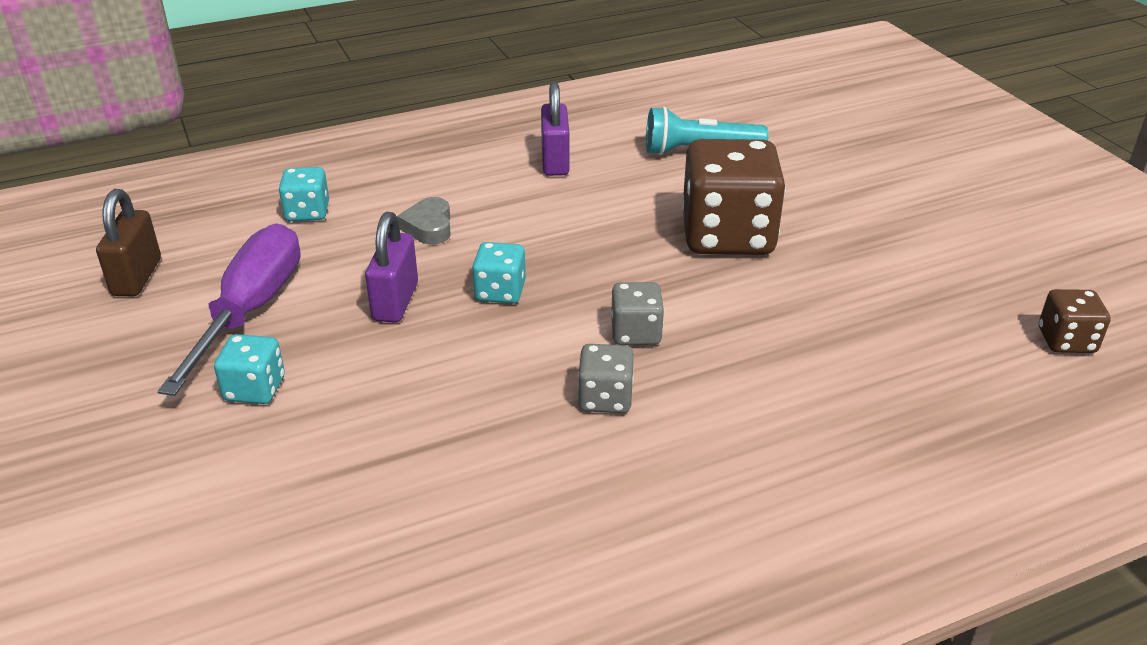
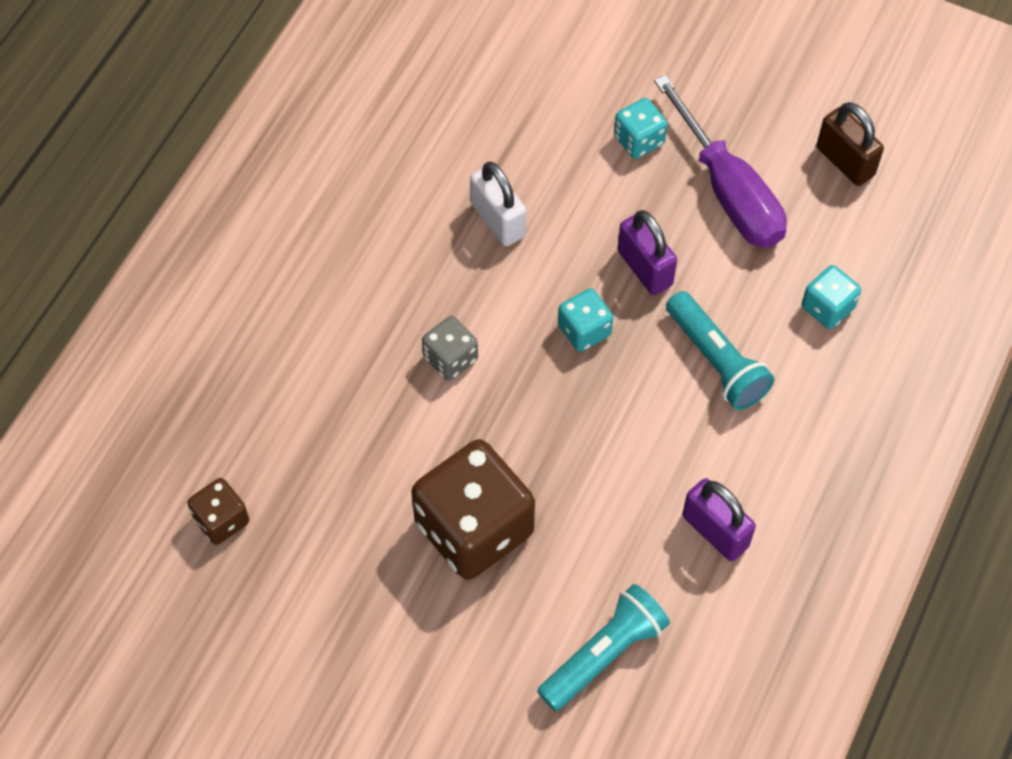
camera: 140 degrees right, 25 degrees up
(429, 227) = (716, 361): grey heart -> turquoise flashlight
(469, 405) = (498, 220): none -> white padlock
(605, 398) = (419, 285): grey dice -> none
(1066, 341) = (132, 578): brown dice -> brown dice (221, 520)

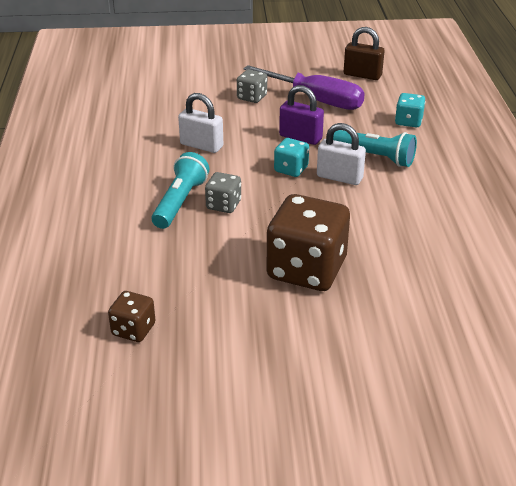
camera: 30 degrees left, 25 degrees down
(604, 654) = (440, 294): turquoise flashlight -> turquoise flashlight (180, 202)
(637, 380) = (339, 177): none -> white padlock
(639, 140) = (252, 97): turquoise dice -> grey dice
(715, 531) = (444, 219): purple padlock -> none

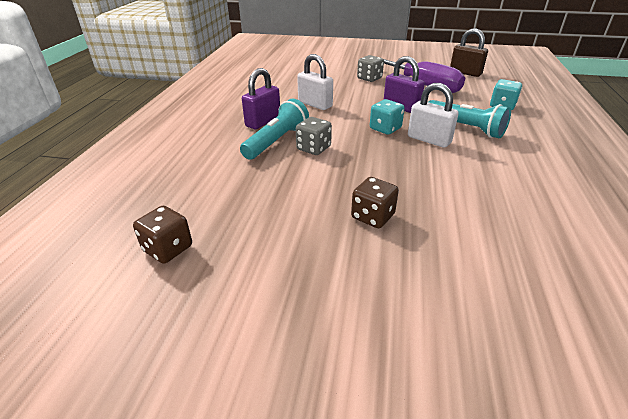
camera: 15 degrees right, 0 degrees up
(152, 178) = (263, 122): none -> purple padlock
(306, 269) = (372, 216): brown dice -> brown dice, size x0.48

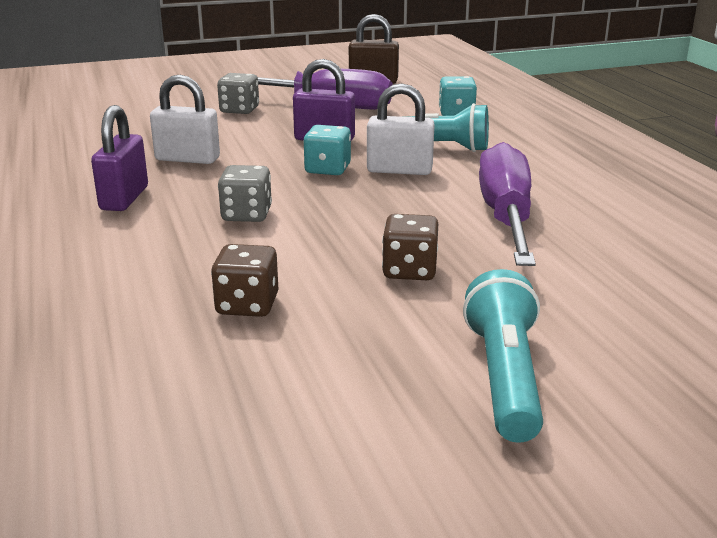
camera: 30 degrees left, 10 degrees down
(168, 249) = (153, 388): brown dice -> brown dice (247, 305)
(276, 141) = (177, 219): turquoise flashlight -> turquoise flashlight (504, 377)
(473, 193) = (505, 216): none -> purple screwdriver

